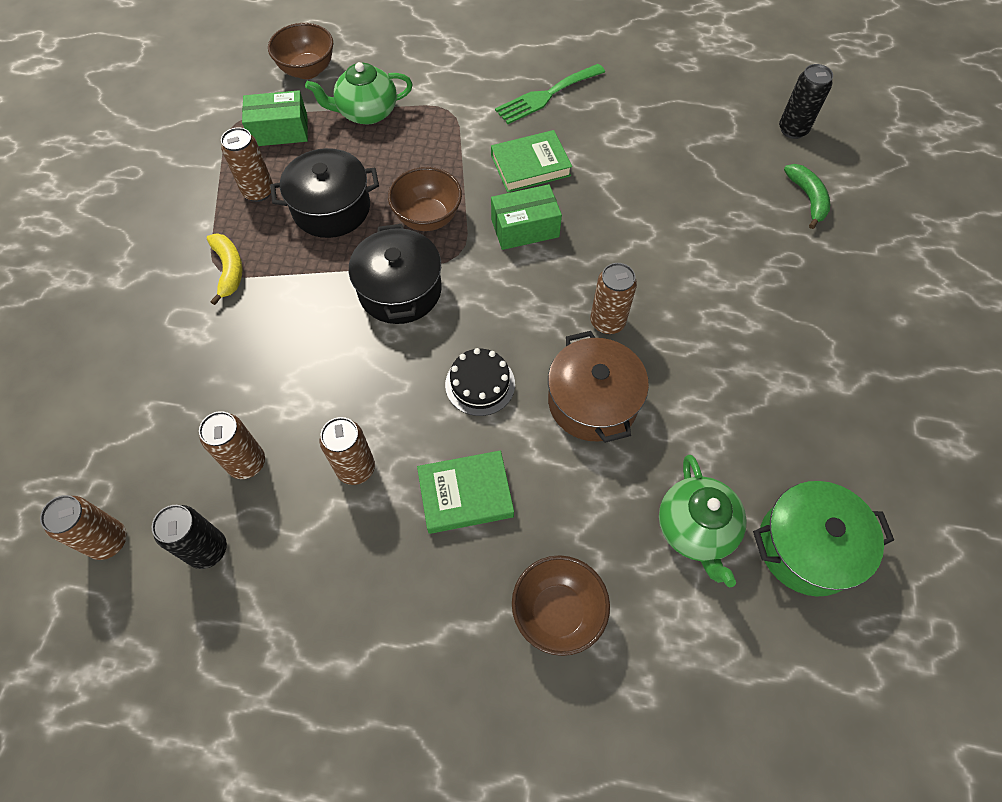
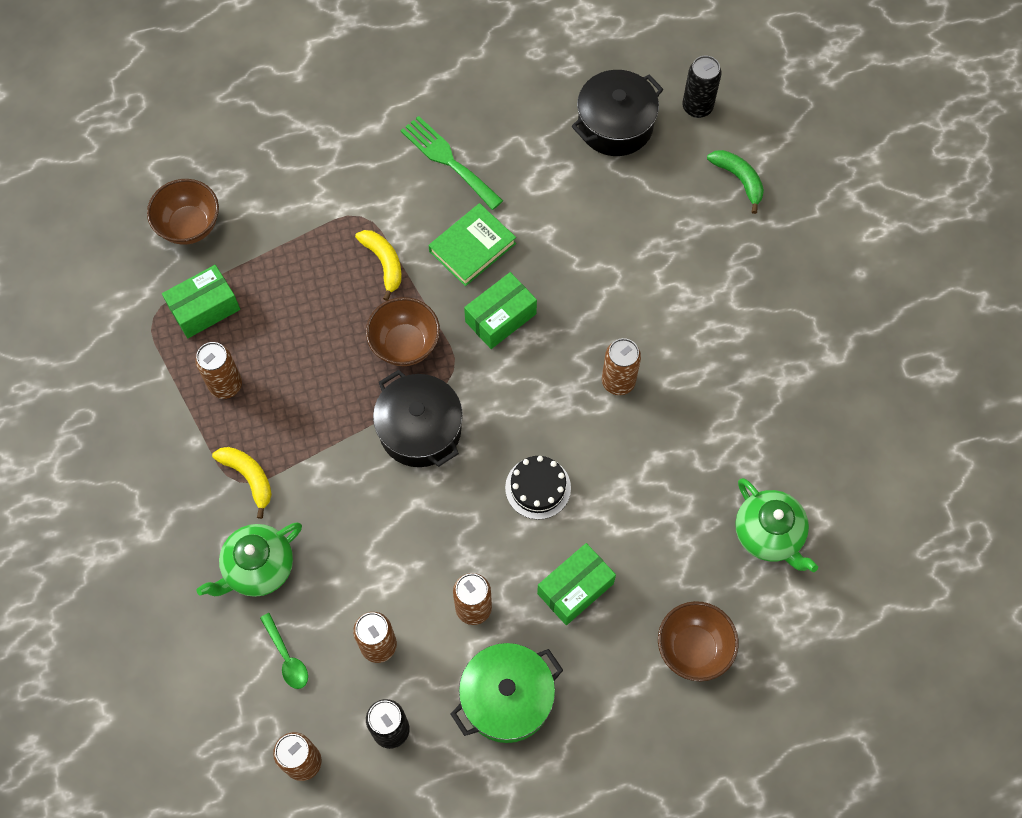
camera: 25 degrees left, 5 degrees up
(159, 435) = (286, 657): none -> green spoon
(331, 208) = (308, 373): black pot -> black pot (615, 125)
(366, 112) = (280, 252): green teapot -> green teapot (258, 568)
(447, 150) = (384, 263): none -> yellow banana
(465, 494) = (575, 588): green book -> green box
(546, 95) = (448, 160): green fork -> green fork turned 105 degrees clockwise
(592, 401) = (639, 461): brown pot -> none
(807, 547) = (858, 510): green pot -> green pot (507, 698)

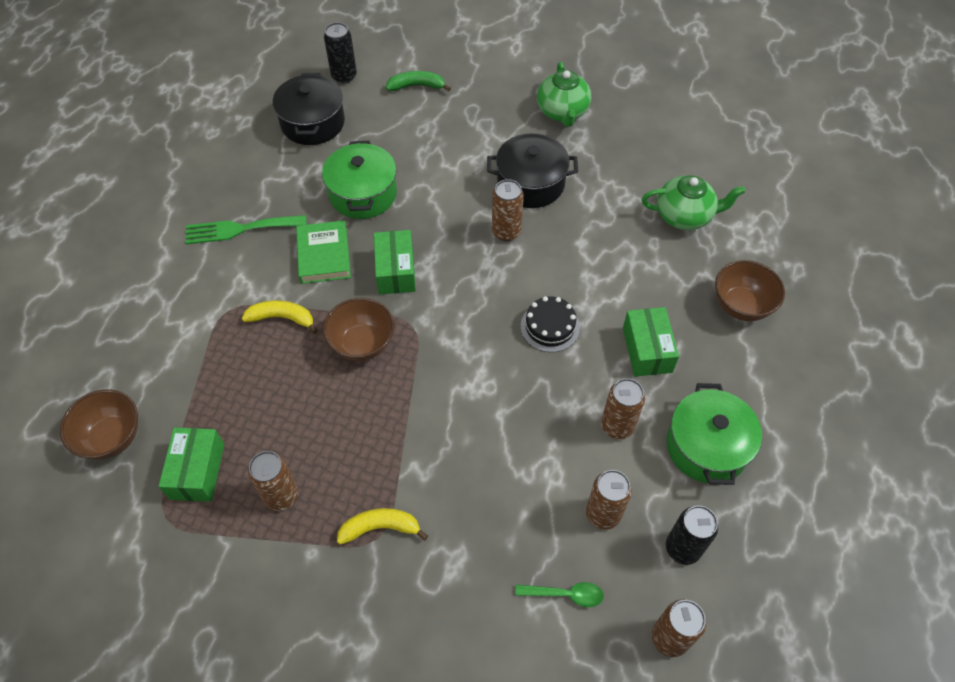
camera: 55 degrees left, 10 degrees down
(258, 568) = (468, 569): green teapot -> green teapot (562, 112)
(420, 429) = (441, 375): black pot -> black pot (530, 183)
(565, 229) = (363, 194): none -> green pot

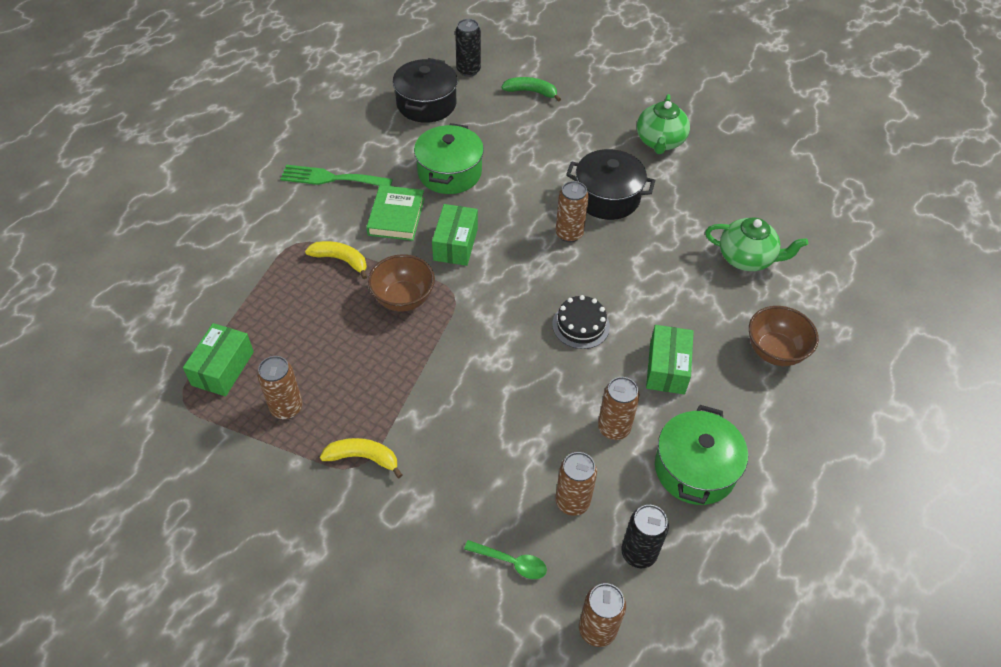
camera: 15 degrees right, 5 degrees down
(112, 438) = (162, 322): brown bowl -> none

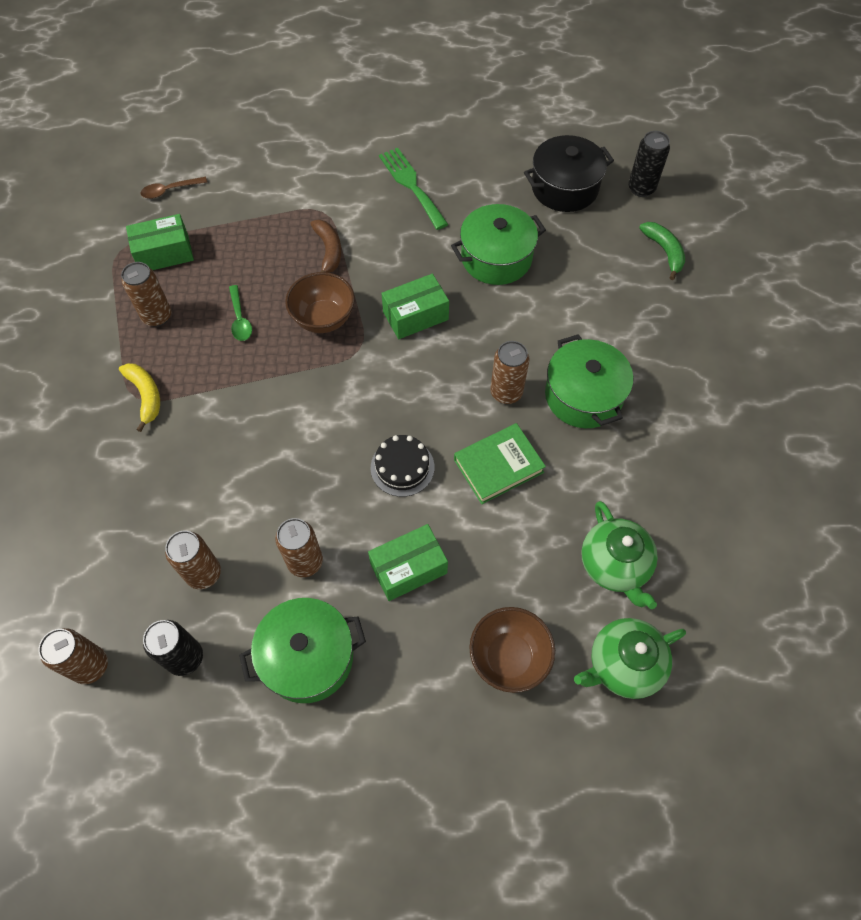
camera: 55 degrees right, 10 degrees up
(156, 329) = (170, 190): none -> brown spoon
(341, 260) = (328, 251): yellow banana -> brown banana
(396, 216) = (409, 255): green book -> green book (498, 466)
(511, 562) = (115, 561): green spoon -> green spoon (240, 319)
(607, 197) = (583, 395): black pot -> green pot
(660, 142) = (707, 396): green teapot -> green teapot (623, 665)

